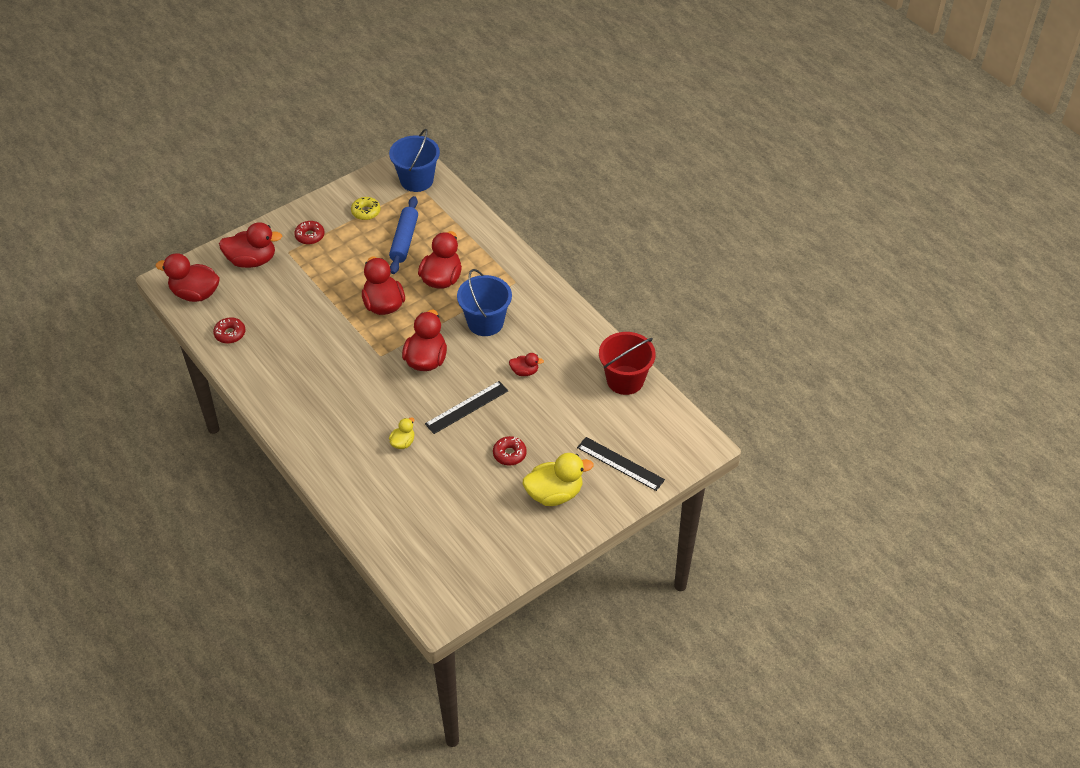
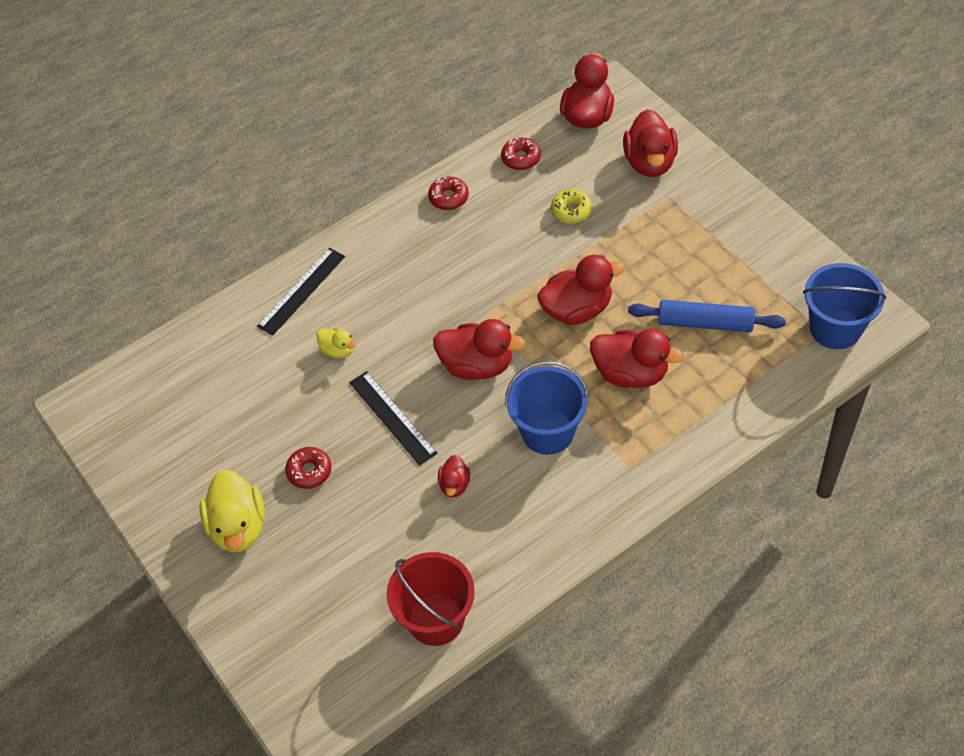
camera: 95 degrees right, 5 degrees up
(310, 236) = (702, 216): red donut -> red donut (448, 198)
(366, 212) = (758, 273): yellow donut -> yellow donut (571, 211)
(620, 464) = (281, 611): black ruler -> black ruler (301, 291)

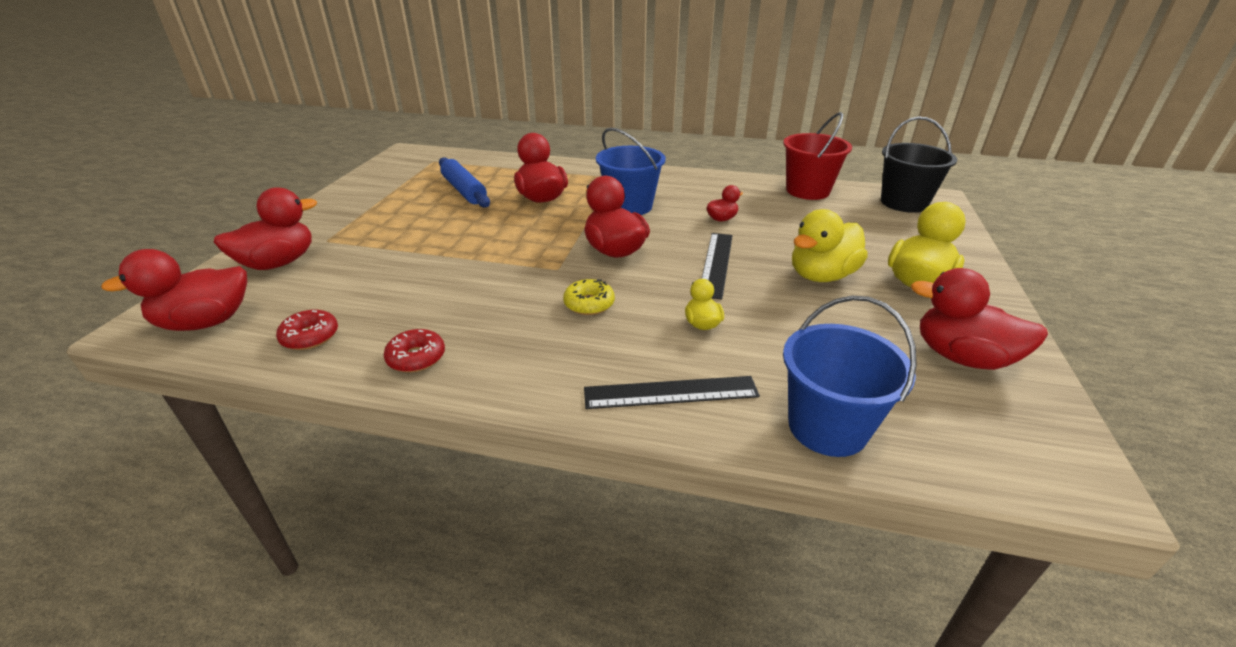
camera: 135 degrees left, 20 degrees down
(309, 471) = (821, 276): red donut -> yellow duck
(329, 681) = (904, 203): none -> black bucket
(571, 211) = (380, 277): yellow donut -> yellow donut (589, 304)
(577, 309) = (503, 234): red duck -> red duck (961, 357)
(835, 328) = (426, 159): blue bucket -> blue bucket (827, 427)

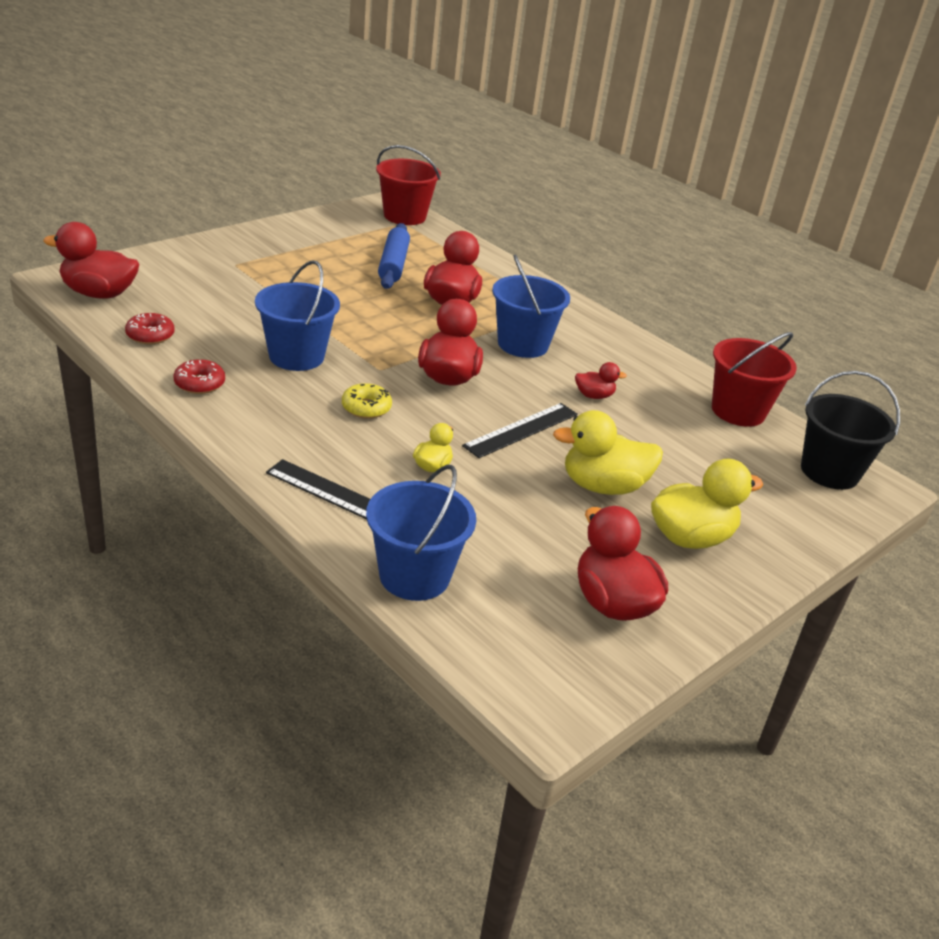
camera: 30 degrees right, 0 degrees up
(278, 263) = (184, 269): red duck -> none
(429, 156) = (404, 216): none -> red bucket
(476, 290) = (296, 356): none -> blue bucket

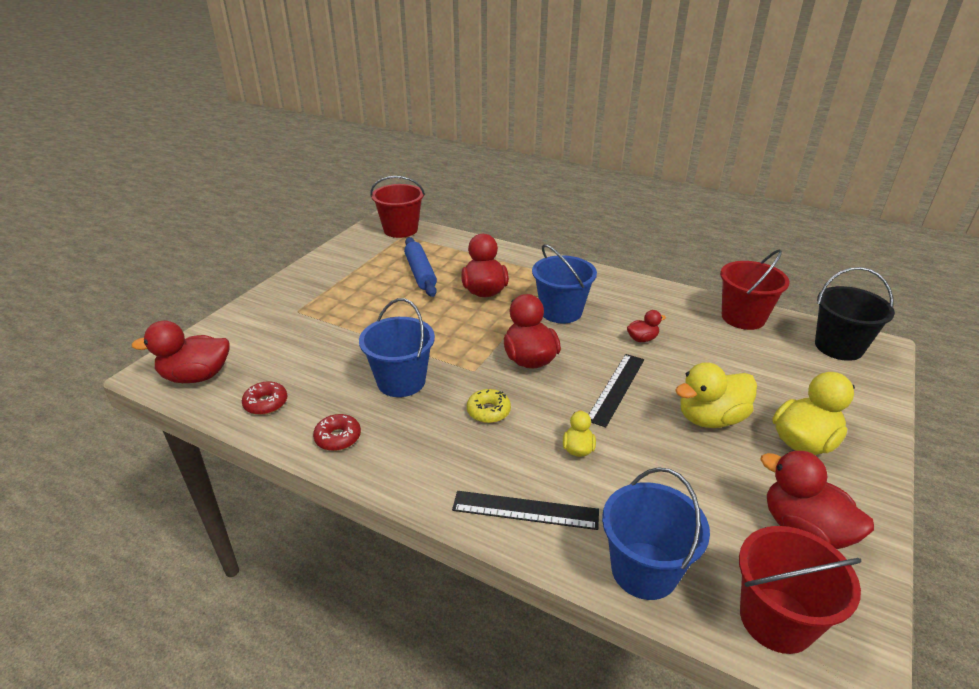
camera: 15 degrees left, 0 degrees up
(512, 653) = (776, 619): none -> red bucket

